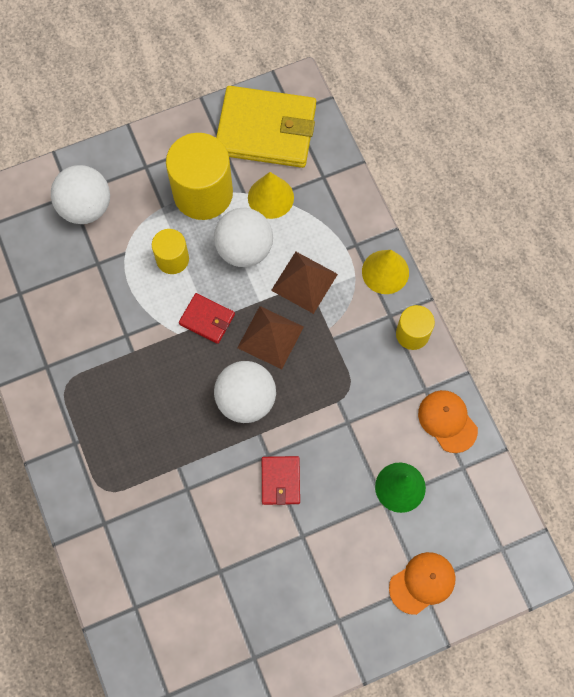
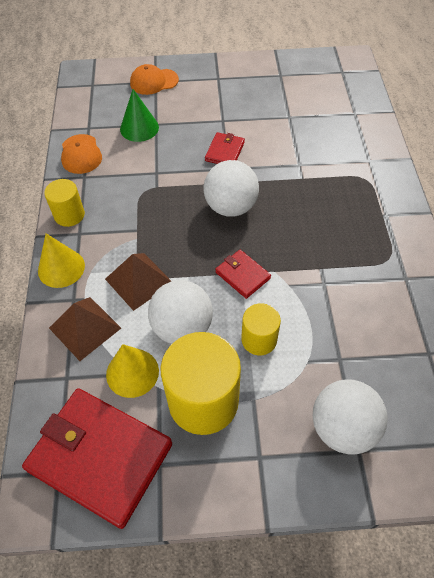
camera: 160 degrees left, 15 degrees down
(266, 130) = (100, 457): yellow wallet -> red wallet
(270, 337) = (190, 245): brown pyramid -> brown pyramid (85, 328)

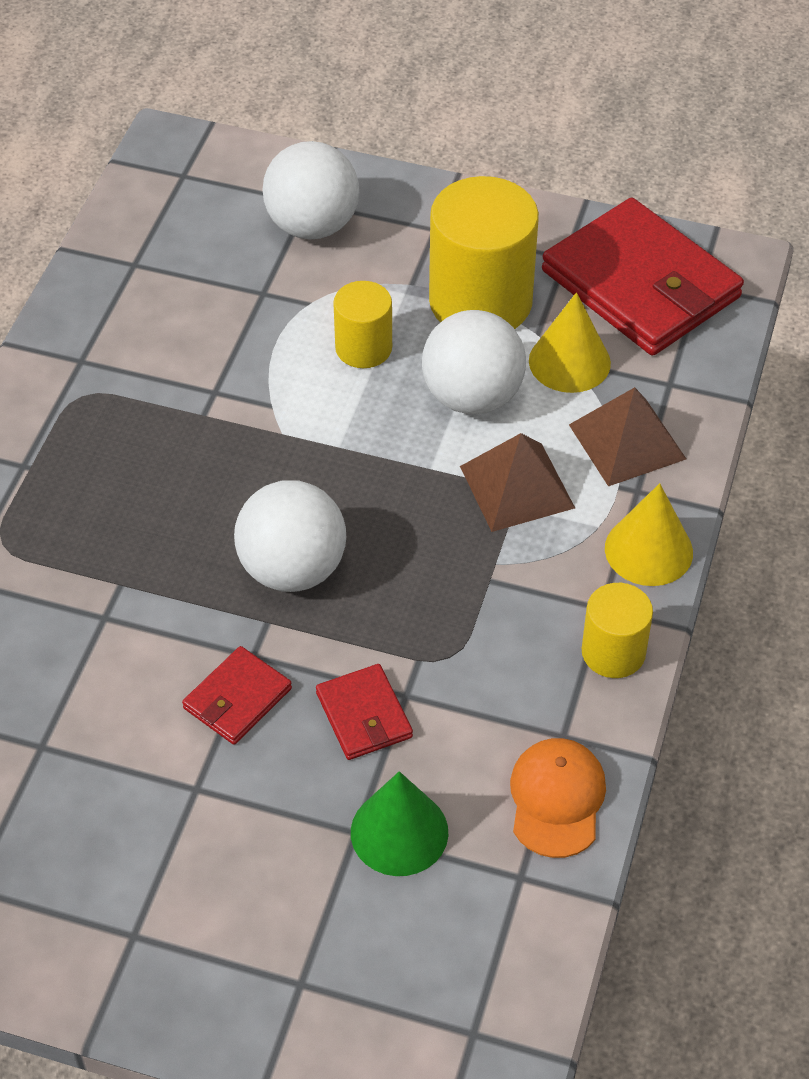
camera: 160 degrees left, 5 degrees down
(154, 82) = (305, 983): orange cap -> none
(242, 275) = (338, 443): red wallet -> red wallet (364, 715)

